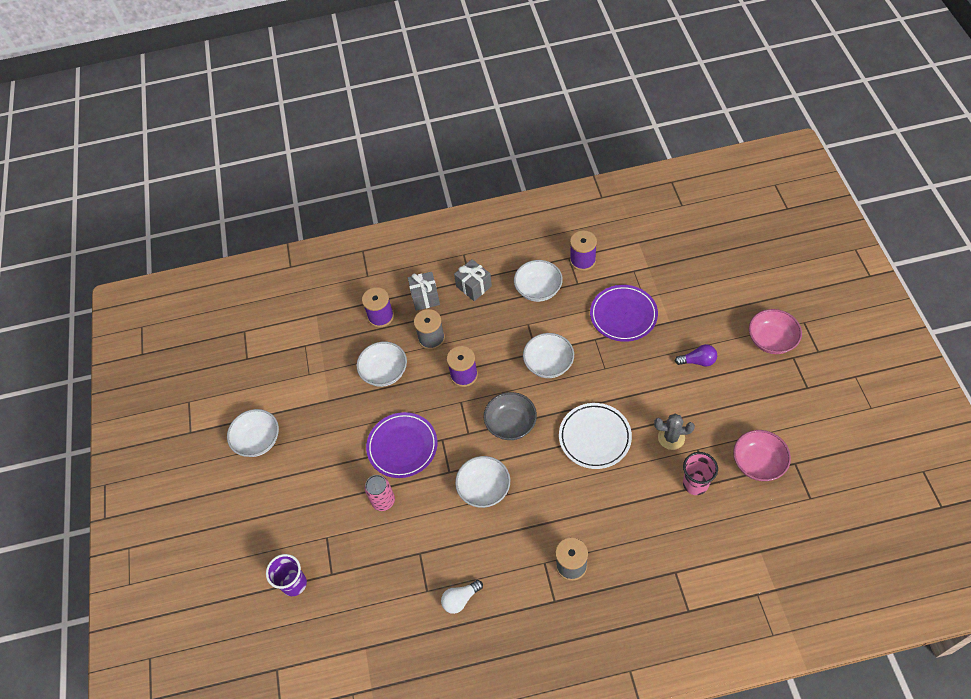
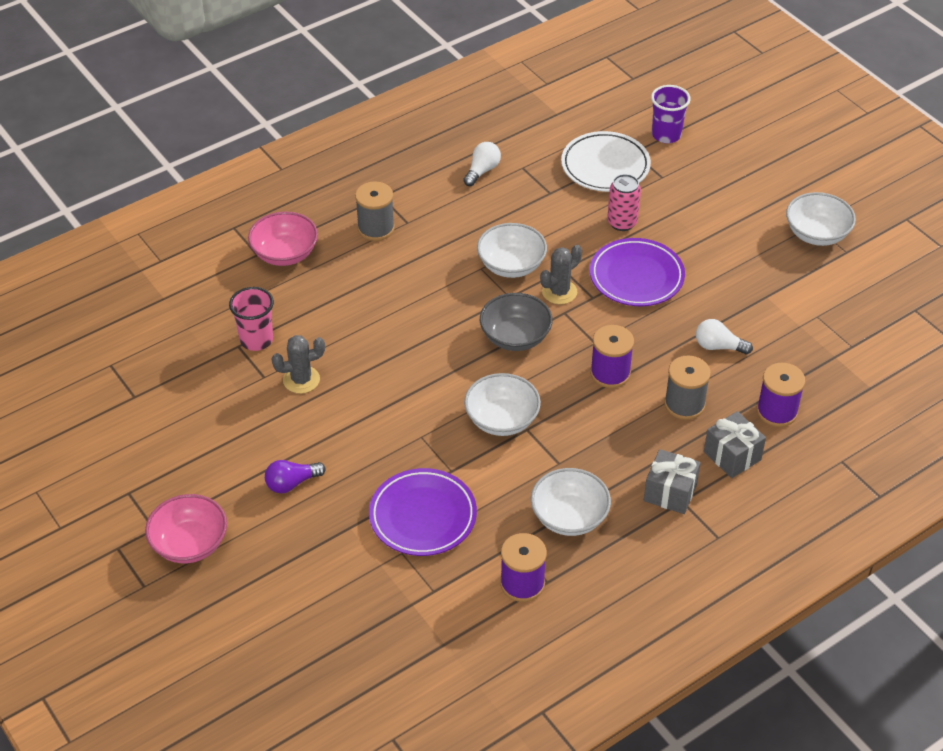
camera: 150 degrees right, 10 degrees down
(384, 372) = (718, 346): white bowl -> white light bulb
(462, 452) = (559, 292): none -> grey cactus
(595, 437) = (400, 352): white plate -> white plate (605, 166)
(758, 463) = (182, 383): pink bowl -> pink bowl (285, 253)

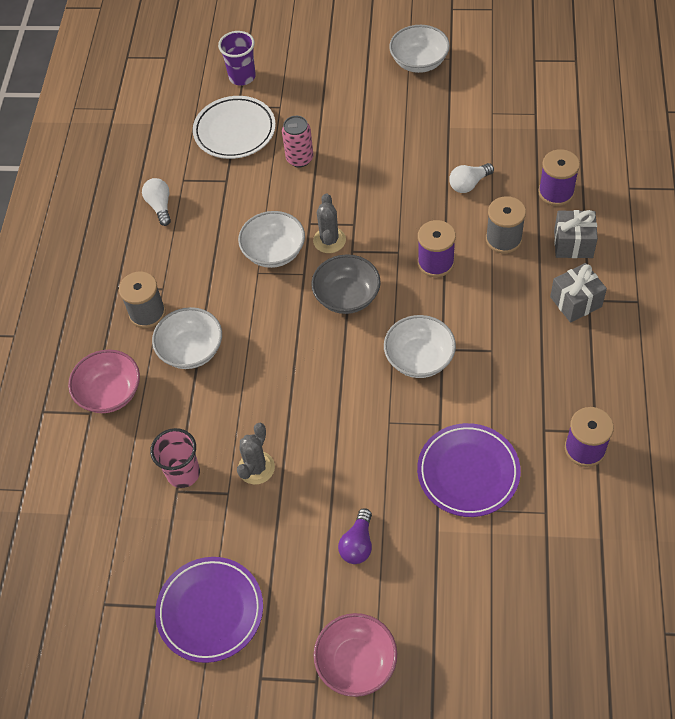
camera: 45 degrees left, 10 degrees up
(569, 517) = (547, 377): white bowl -> white bowl (191, 350)
(636, 276) = (359, 185): purple plate -> purple plate (210, 611)

